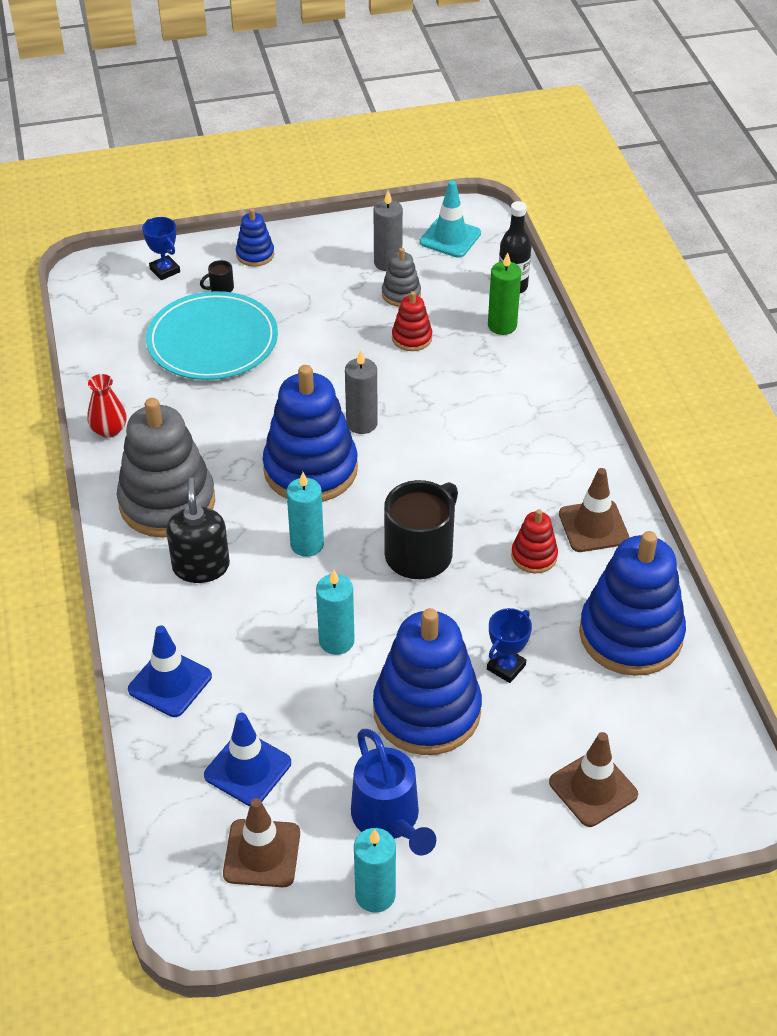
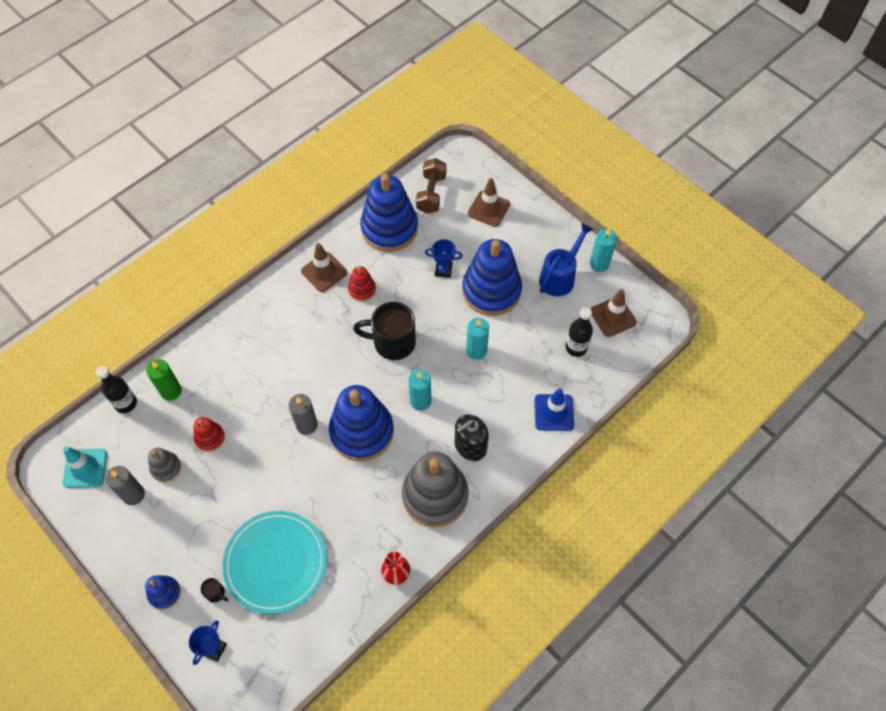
camera: 120 degrees left, 15 degrees up
(247, 769) = (576, 347): blue traffic cone -> black bottle
(673, 721) = (431, 193): none -> brown dumbbell

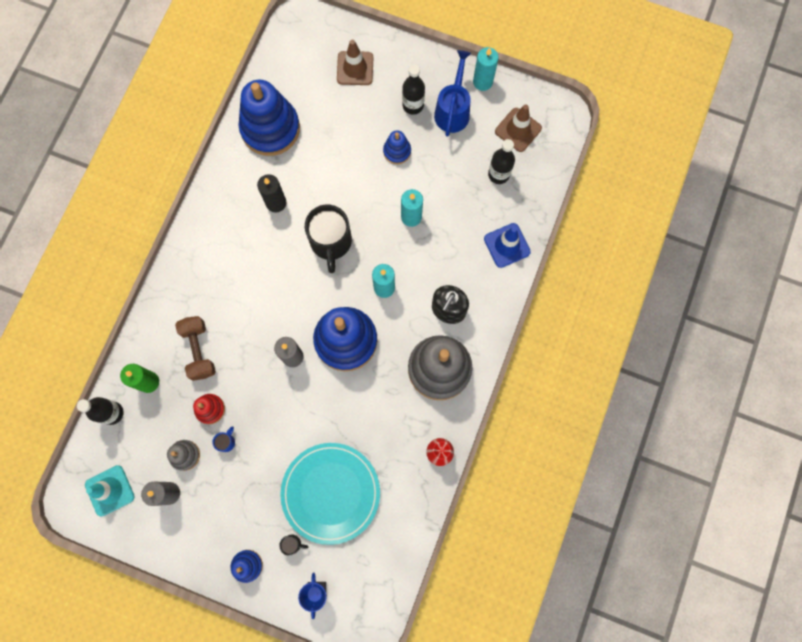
camera: 25 degrees left, 15 degrees up
(208, 473) = (226, 442): none -> blue mug
(324, 272) = (230, 200): brown traffic cone -> none
(362, 289) = (276, 203): red stacking toy -> black candle
(392, 342) = (331, 242): black mug -> black mug turned 75 degrees counterclockwise
(431, 193) = (292, 75): brown dumbbell -> brown dumbbell (199, 350)
(443, 270) = (342, 150): blue trophy -> none
(491, 290) = (397, 151): blue stacking toy -> blue stacking toy, size x0.47
(525, 258) = (413, 105): none -> black bottle

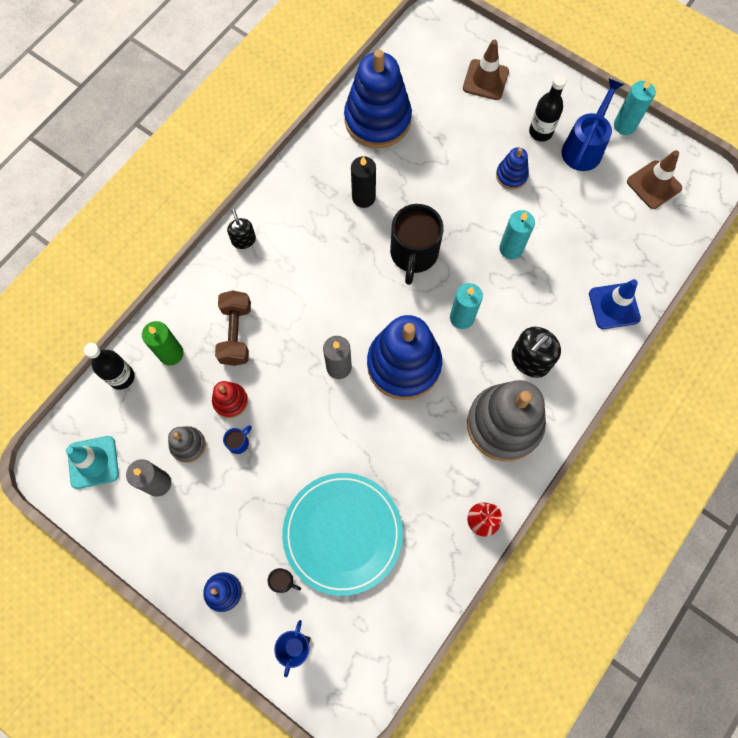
camera: 15 degrees right, 5 degrees down
(183, 267) = (243, 240): none -> black soap dispenser
(498, 174) = (621, 227): black bottle -> none

